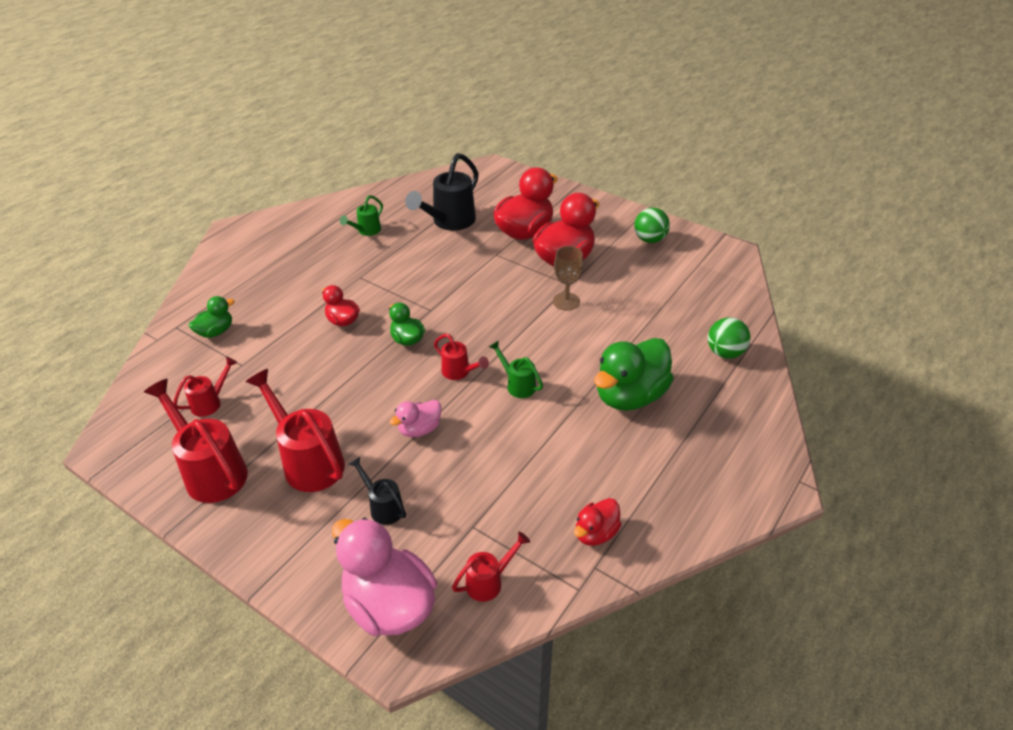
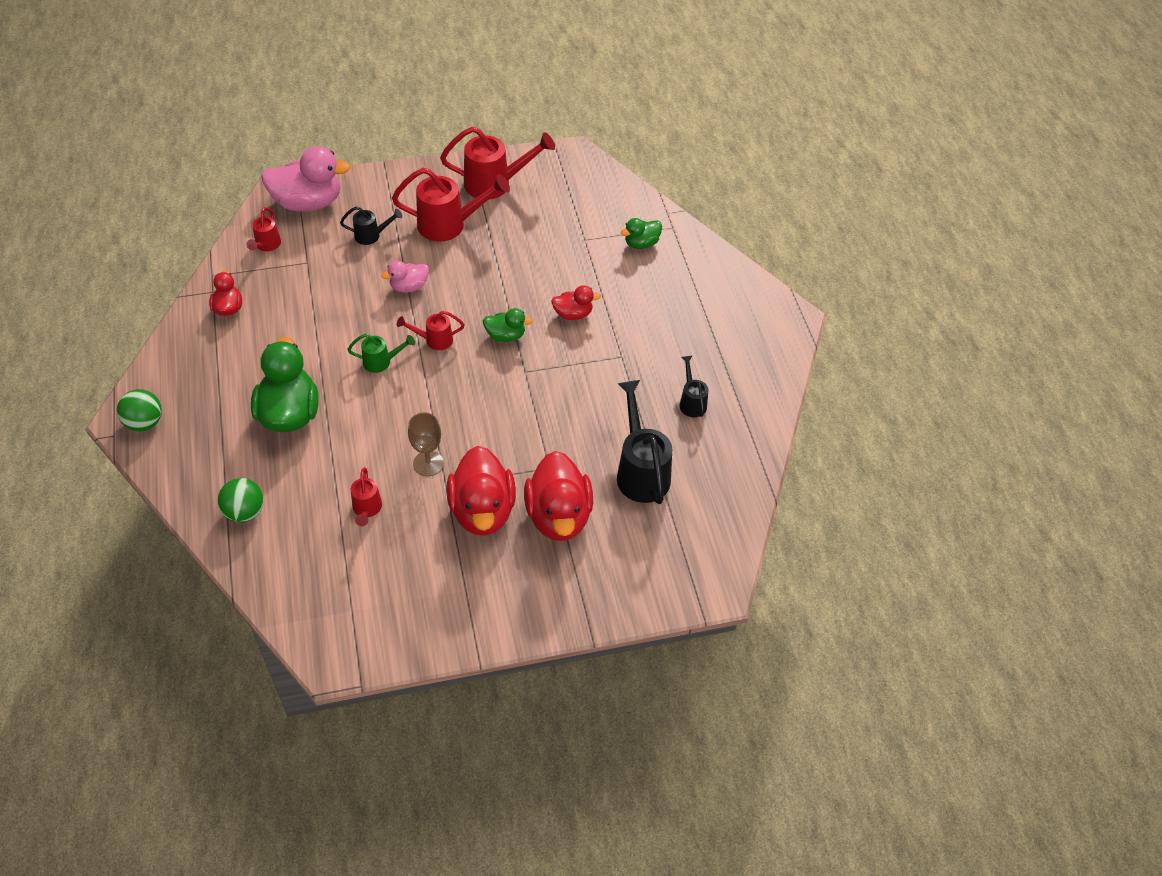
camera: 130 degrees right, 10 degrees up
(211, 402) = (561, 209): red watering can -> red watering can (367, 510)
(216, 332) = (641, 243): green duck -> green duck turned 60 degrees clockwise
(366, 231) = (691, 401): green watering can -> black watering can
(419, 429) = (409, 287): pink duck -> pink duck turned 120 degrees counterclockwise
(649, 239) = (430, 607): green ball -> green ball (144, 423)

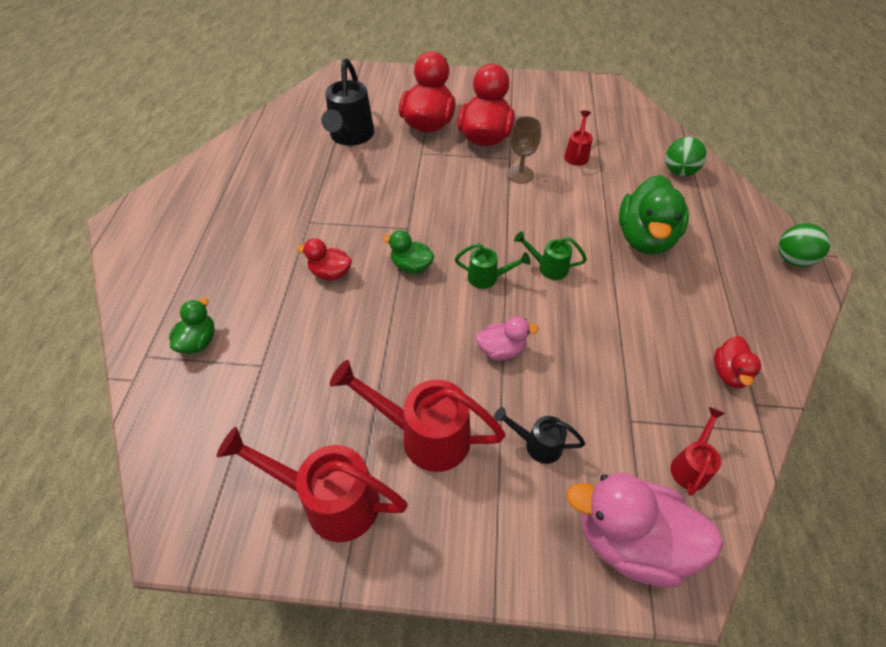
camera: 160 degrees left, 0 degrees up
(434, 340) = (488, 278): red watering can -> green watering can
(641, 243) = (198, 341): green duck -> green duck turned 60 degrees counterclockwise
(691, 401) = (274, 173): black watering can -> none

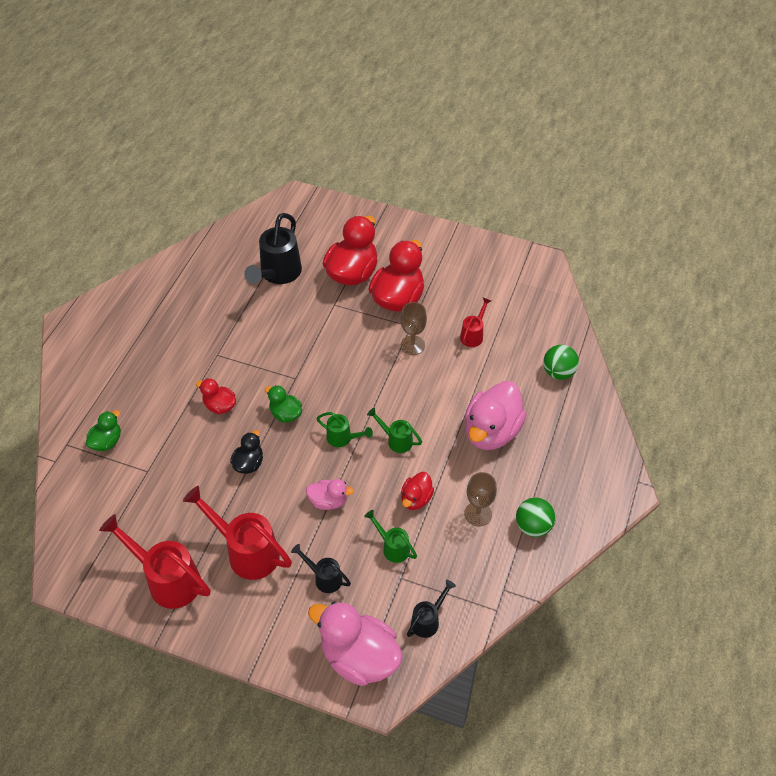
camera: 15 degrees right, 0 degrees up
(388, 328) = (249, 463): none -> black duck
(602, 385) = (392, 547): none -> green watering can
(645, 238) = (491, 432): green duck -> pink duck
(678, 325) = (478, 514): none -> brown goblet
(691, 465) = (428, 620): red watering can -> black watering can
(729, 373) = (496, 561): red duck -> red duck (416, 499)
(792, 260) = (609, 480): green ball -> green ball (533, 526)

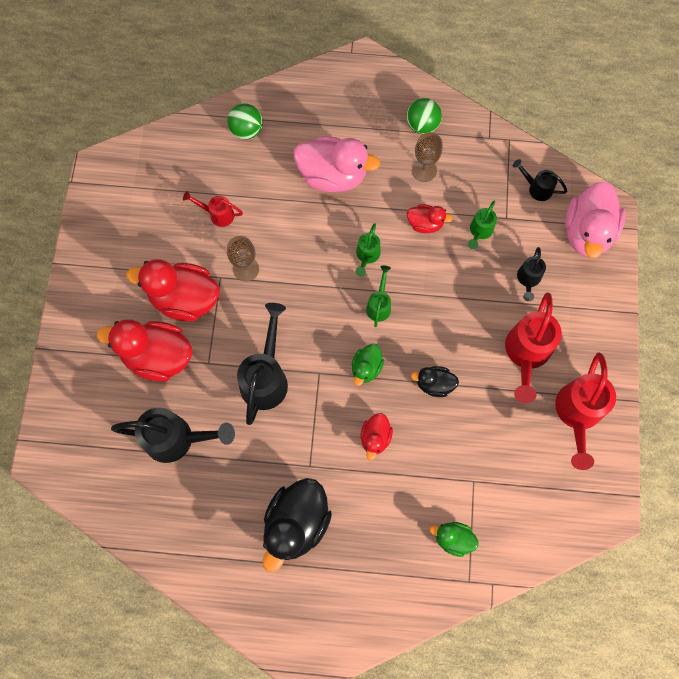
camera: 105 degrees left, 20 degrees up
(174, 336) = (296, 523): none -> black duck
(306, 340) = (266, 377): none -> black watering can
(328, 501) = (451, 298): pink duck -> none

